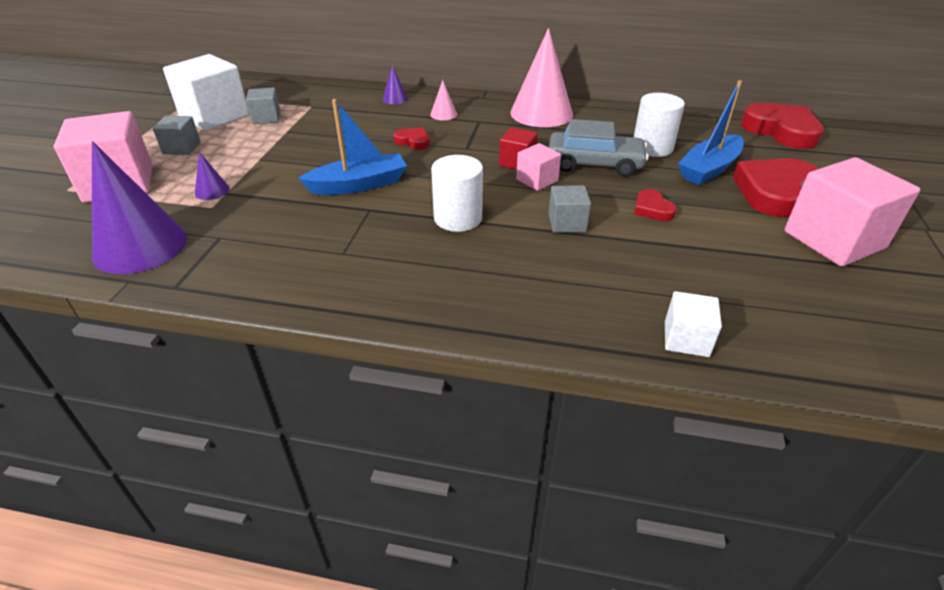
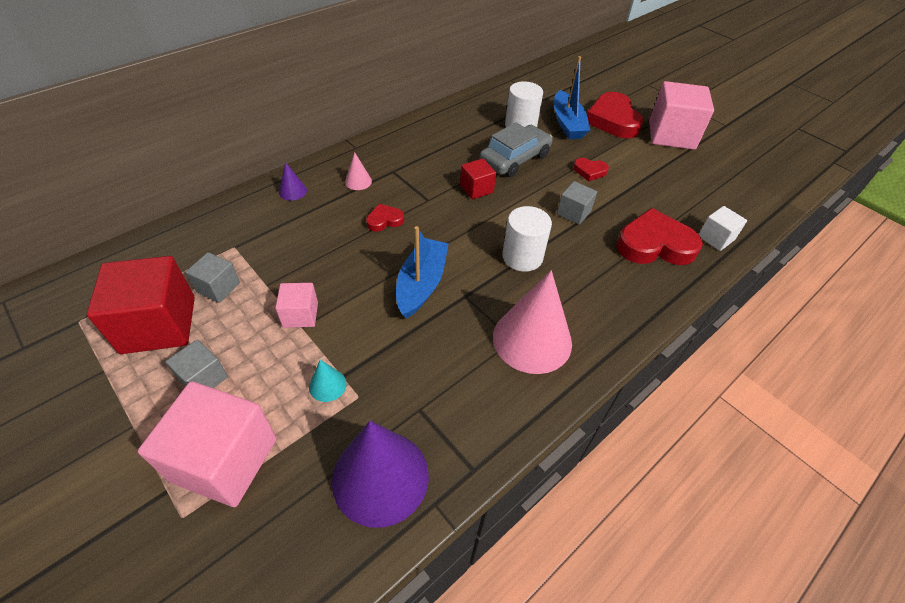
camera: 55 degrees left, 10 degrees up
(212, 191) = (327, 385): purple cone -> turquoise cone
(214, 116) = (159, 324): white cube -> red cube
(537, 180) = (510, 194): pink cube -> pink cube (300, 315)
(541, 113) = (419, 137): pink cone -> pink cone (532, 339)
(781, 131) = (553, 73): red heart -> red heart (654, 244)

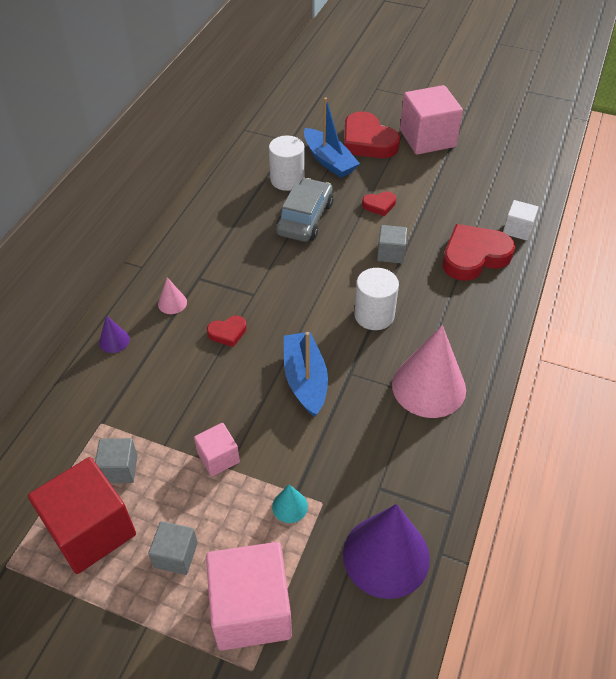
camera: 25 degrees left, 0 degrees up
(384, 220) = (228, 333): red heart -> red heart turned 150 degrees counterclockwise
(476, 189) = (290, 264): red cube -> none

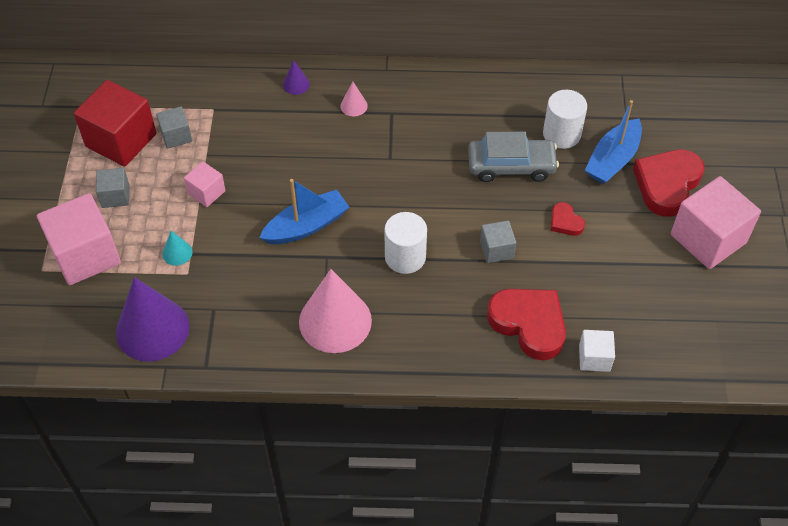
camera: 70 degrees right, 5 degrees up
(228, 333) = (336, 155): red heart -> none

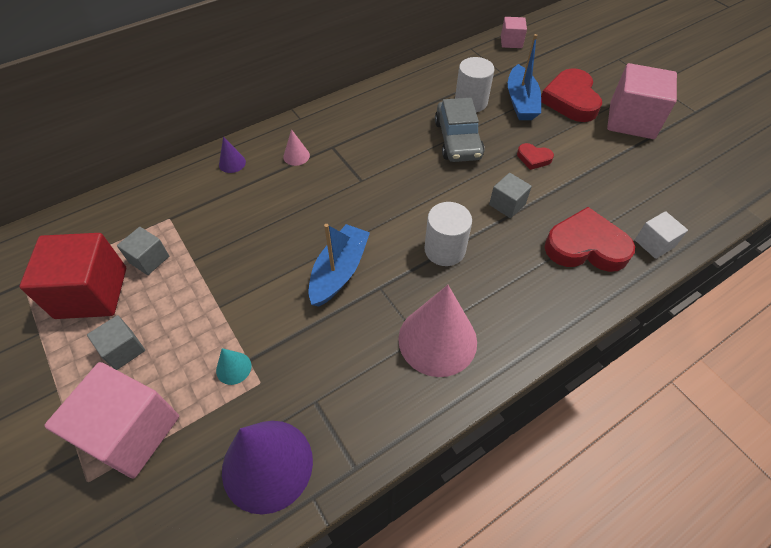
camera: 35 degrees left, 0 degrees up
(206, 192) = (220, 294): pink cube -> pink cube (511, 42)
(511, 166) = (457, 140): grey car -> grey car turned 120 degrees clockwise

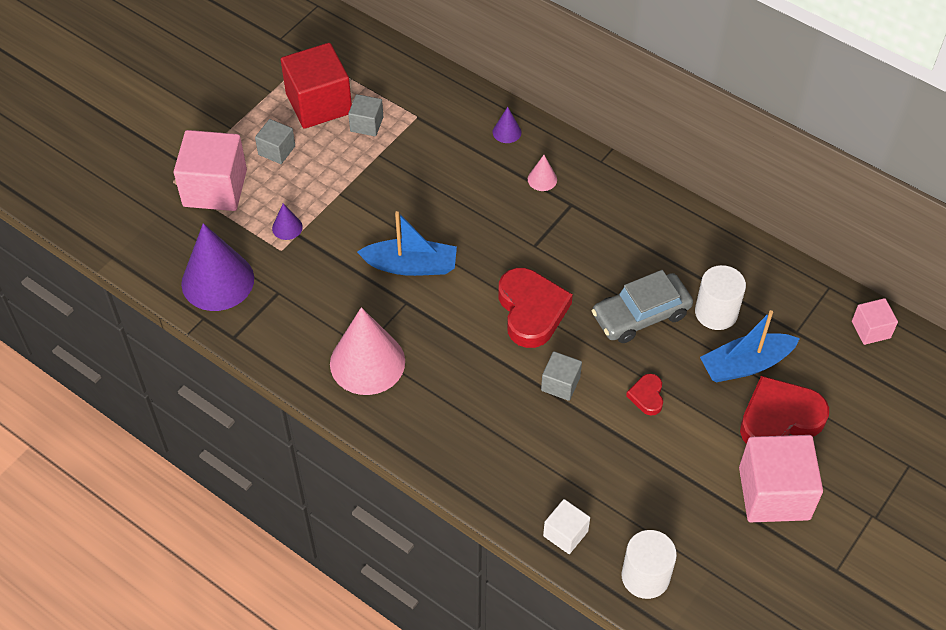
camera: 70 degrees right, 0 degrees up
(233, 368) = (287, 227): turquoise cone -> purple cone
(444, 250) = (473, 342): white cylinder -> white cylinder (645, 576)
(585, 246) = (532, 467): red heart -> red heart (531, 310)

